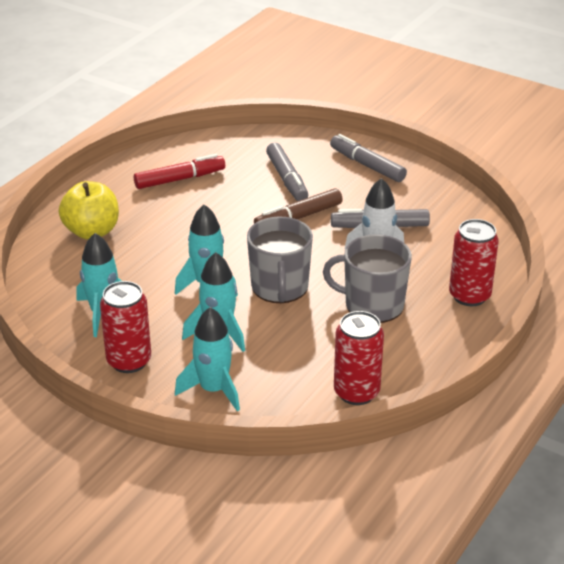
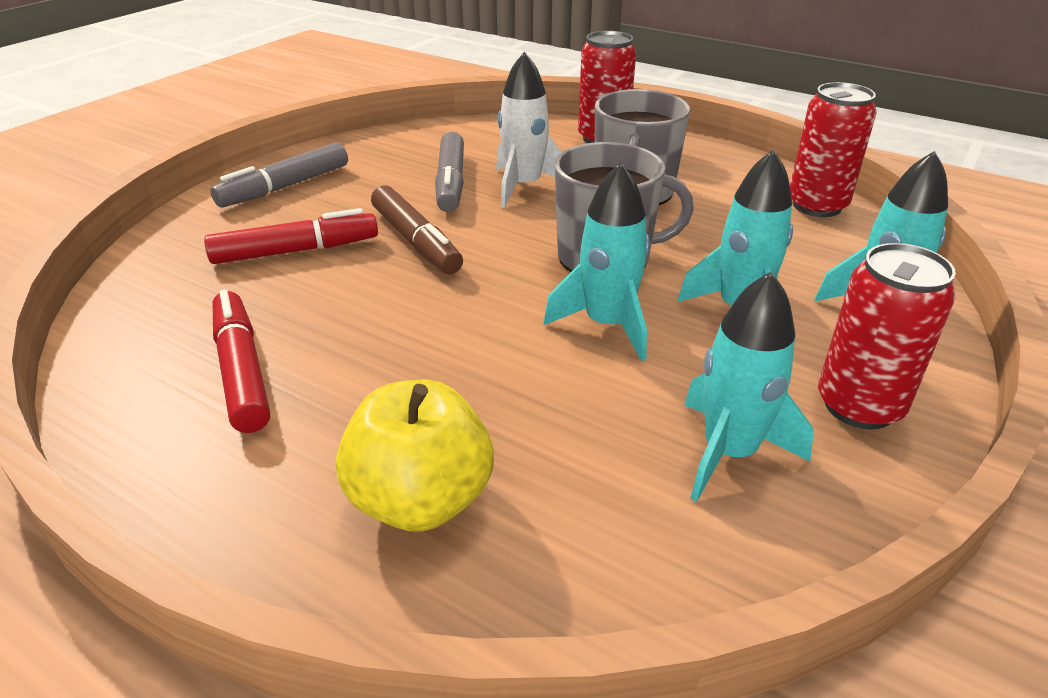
camera: 90 degrees left, 0 degrees up
(287, 179) = (295, 251): grey marker -> red marker

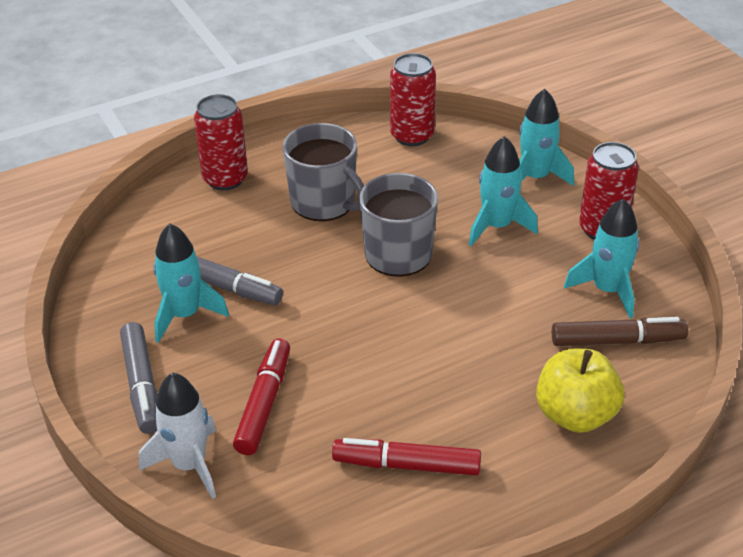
camera: 60 degrees left, 5 degrees up
(416, 241) = (303, 334): brown marker -> brown marker (617, 340)
(524, 186) = (267, 251): white rocket -> white rocket (189, 465)
(607, 325) = (473, 285): turquoise rocket -> turquoise rocket (185, 315)

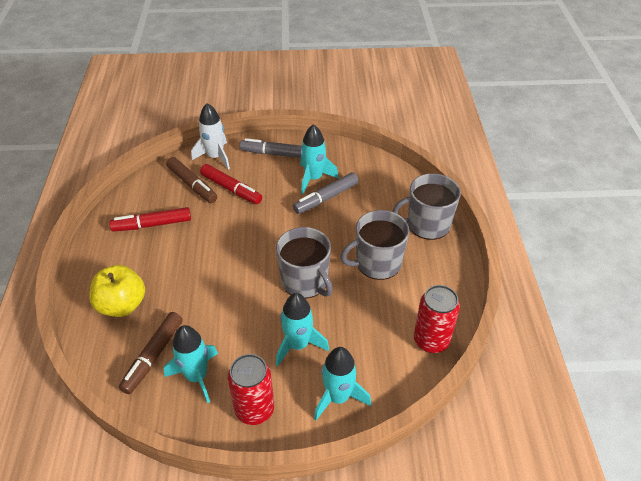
camera: 115 degrees right, 5 degrees up
(225, 179) = (427, 224): red can -> grey mug
(282, 461) = (192, 185): none -> brown marker
(407, 465) = (152, 225): red marker -> red marker turned 135 degrees counterclockwise

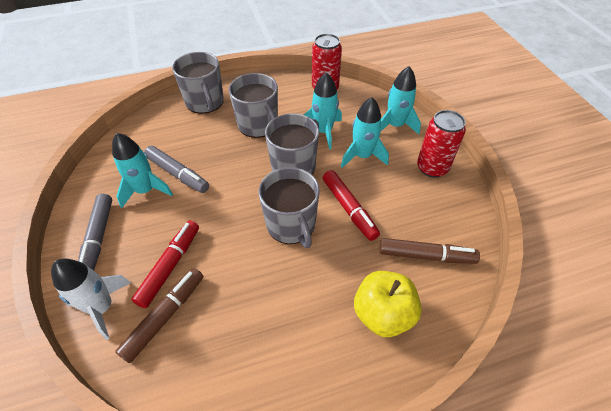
camera: 105 degrees left, 5 degrees up
(152, 225) = (250, 336): red marker -> red marker (349, 208)
(196, 376) = (426, 214): turquoise rocket -> turquoise rocket (323, 131)
(234, 265) = (291, 225): none -> grey mug

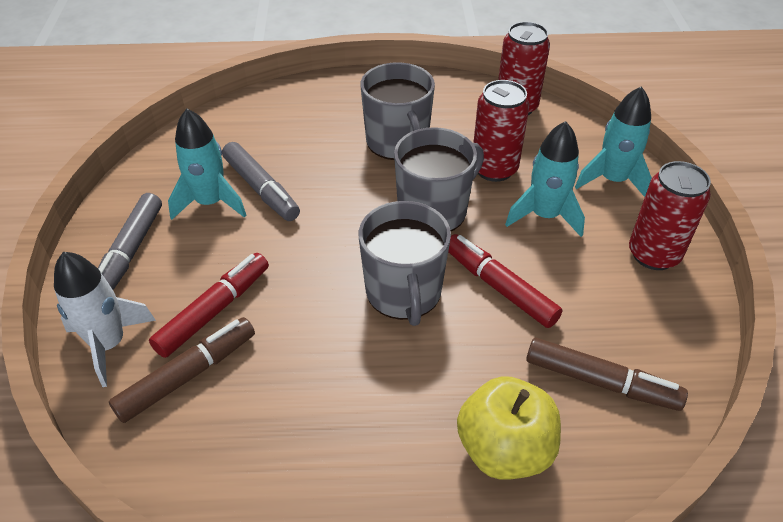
camera: 15 degrees right, 5 degrees down
(205, 102) = (329, 97): grey mug -> none
(323, 131) = (494, 169): turquoise rocket -> red can
(349, 208) = (499, 287): red marker -> red marker turned 150 degrees clockwise

